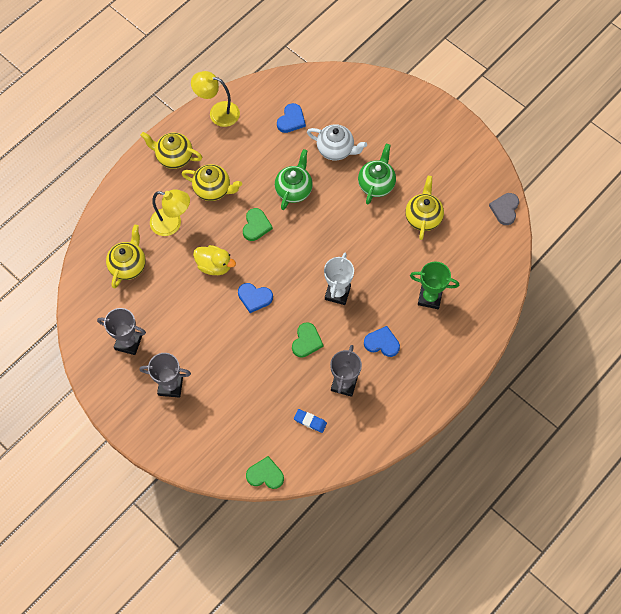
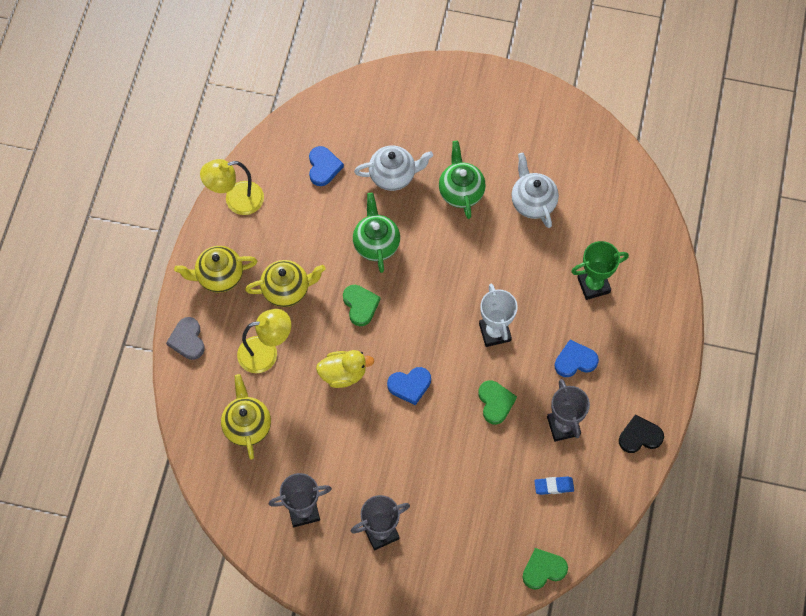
camera: 30 degrees left, 0 degrees up
(394, 421) = (640, 436): none -> black heart
(423, 217) = (533, 202): yellow teapot -> white teapot
(505, 209) = (611, 149): grey heart -> grey heart (187, 340)

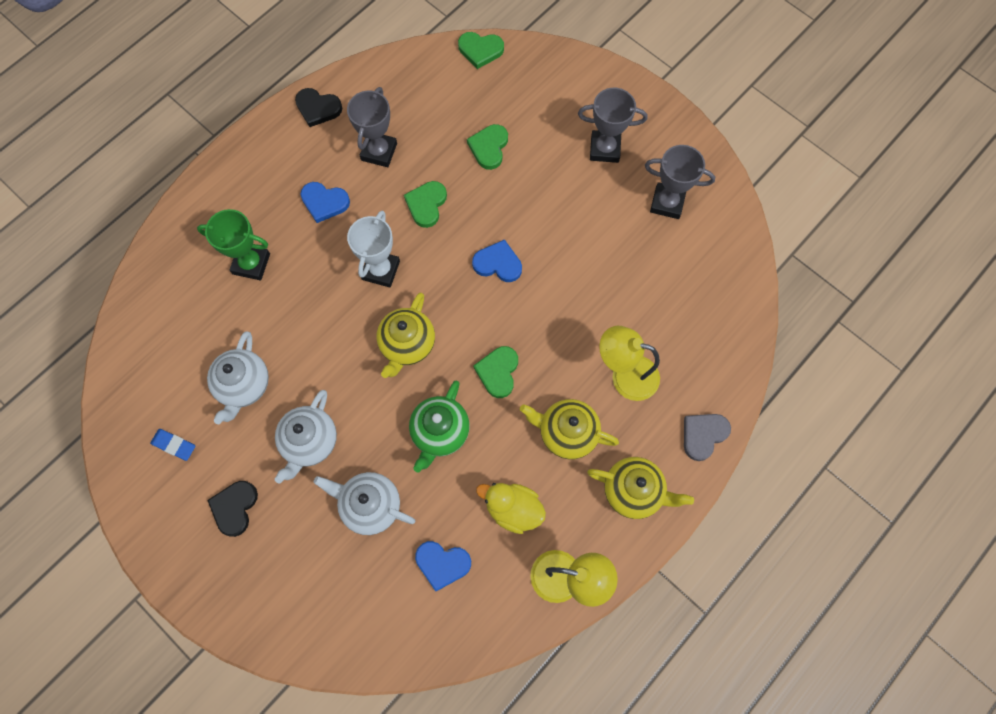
camera: 150 degrees left, 5 degrees up
(187, 340) = (703, 435): grey heart -> grey heart turned 150 degrees counterclockwise
(247, 425) = (682, 310): yellow teapot -> yellow teapot (407, 345)
(323, 167) = (442, 564): blue heart -> blue heart turned 105 degrees counterclockwise
(343, 374) = (557, 310): yellow duck -> yellow duck (513, 509)
(461, 191) = (310, 442): green teapot -> white teapot
(477, 479) = (489, 147): none -> green heart
(481, 129) = (235, 507): none -> black heart
(554, 486) = (424, 107): blue eraser -> blue eraser (174, 445)

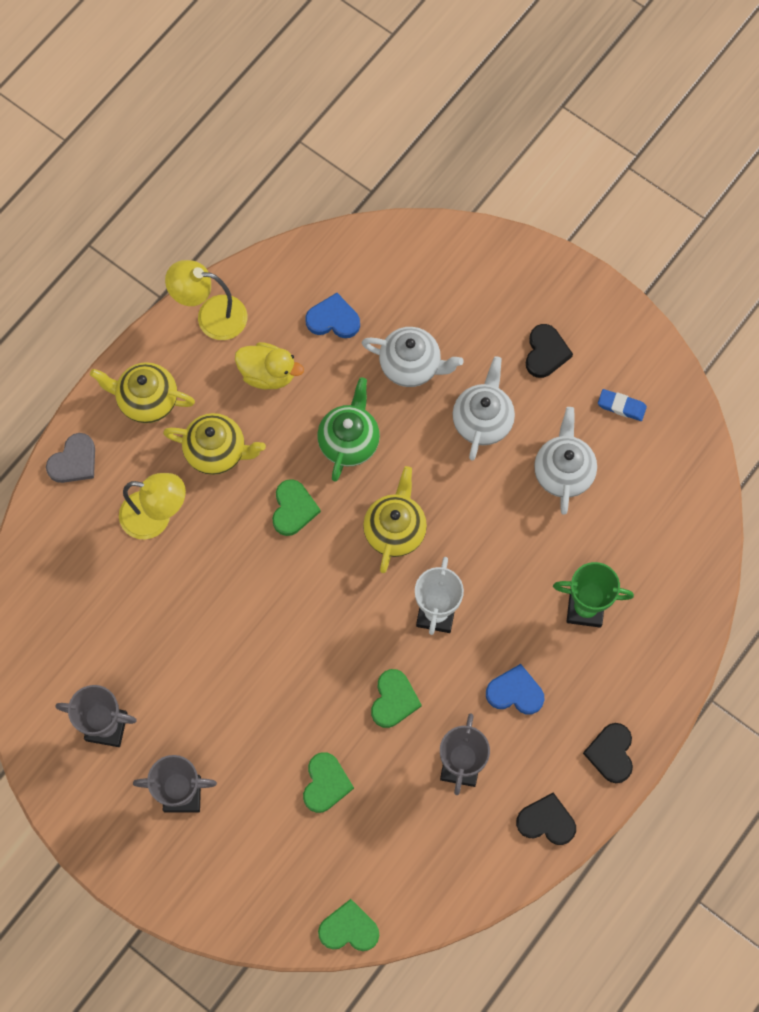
camera: 175 degrees right, 0 degrees up
(256, 151) = (611, 753): none -> black heart
(498, 263) = (303, 633): blue heart -> none

